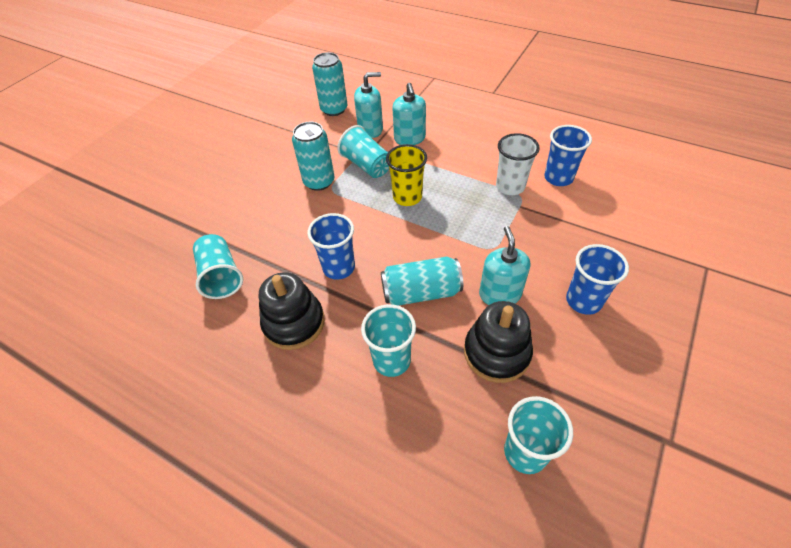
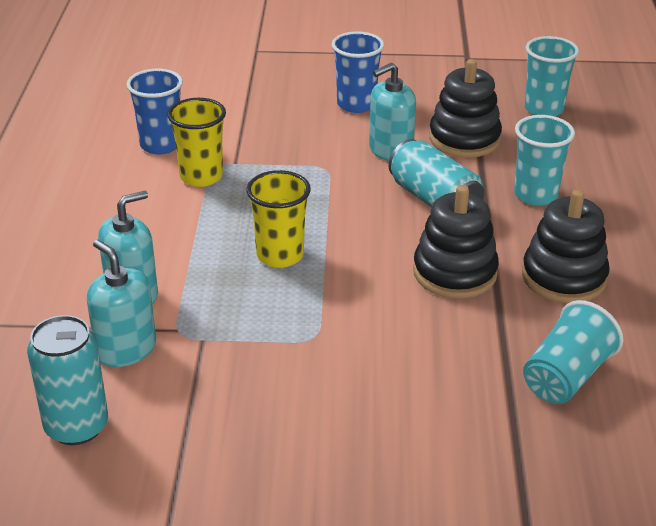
camera: 120 degrees left, 15 degrees down
(319, 182) = (305, 358): turquoise can -> none
(339, 268) = (454, 273): blue cup -> black stacking toy
(367, 165) = (231, 319): turquoise cup -> none
(510, 186) = (201, 176): white cup -> yellow cup

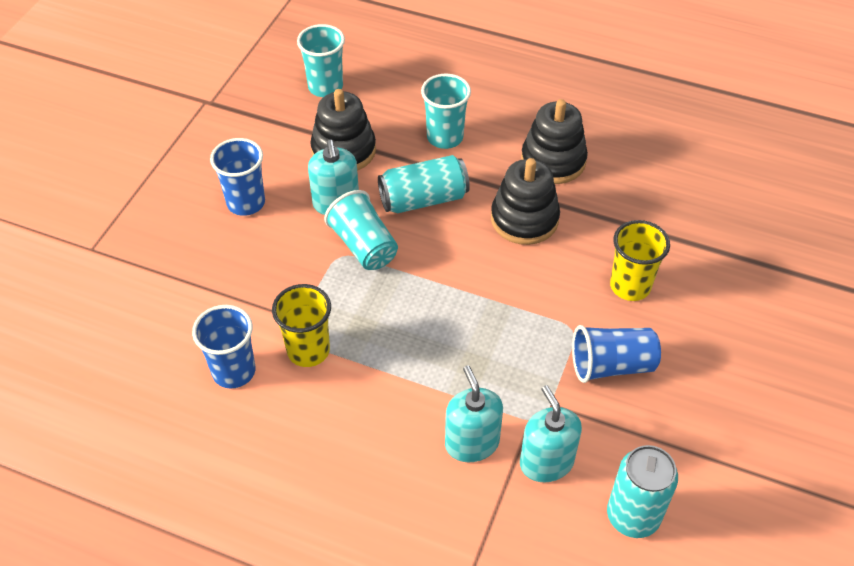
camera: 70 degrees left, 15 degrees up
(126, 349) = (546, 462): turquoise soap dispenser -> turquoise soap dispenser turned 90 degrees clockwise
(276, 376) = (611, 365): none -> blue cup
(280, 255) = (457, 322): yellow cup -> yellow cup (630, 286)
(566, 376) = (659, 200): turquoise cup -> turquoise cup (364, 246)

